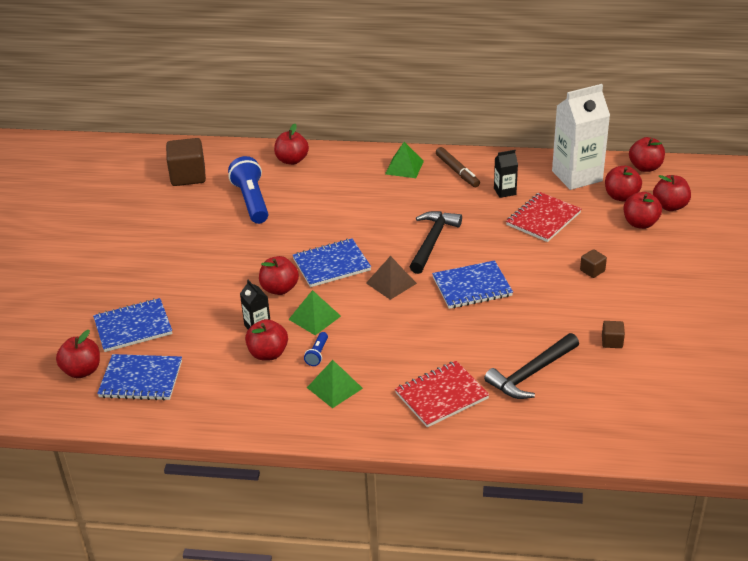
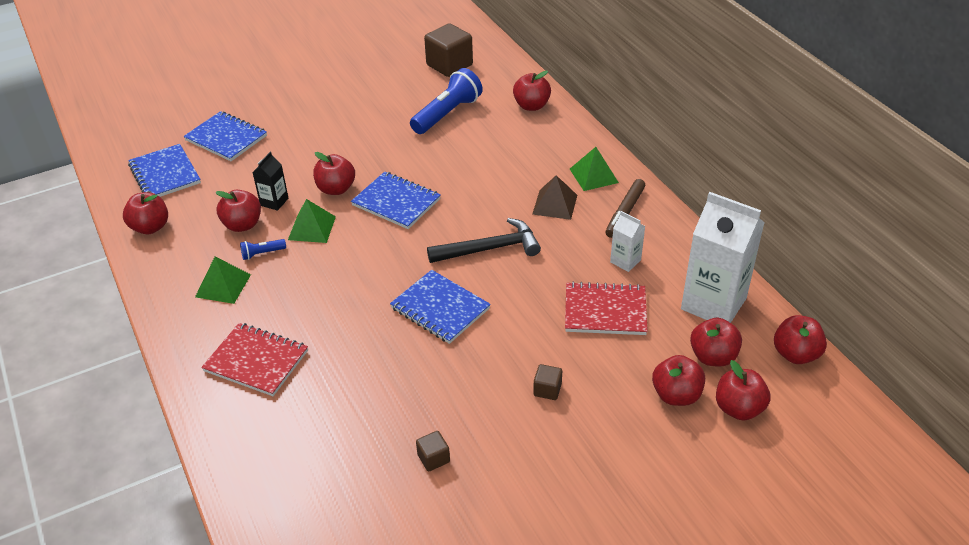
camera: 55 degrees right, 5 degrees up
(82, 371) = (156, 141): red apple -> red apple (150, 227)
(391, 283) = (400, 251): brown pyramid -> brown pyramid (555, 204)
(505, 191) = (625, 261): black carton -> white carton
(531, 373) = (333, 413): black hammer -> none

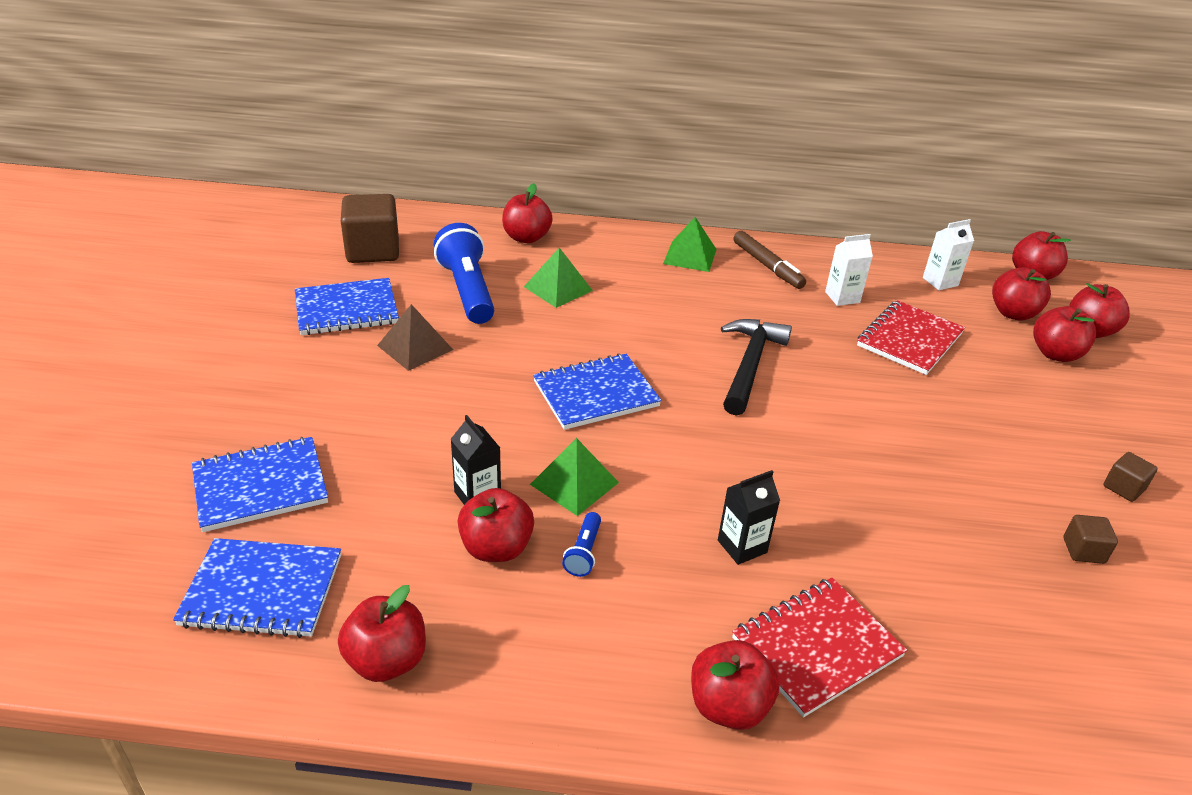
camera: 60 degrees left, 5 degrees down
(223, 285) = (619, 622): green pyramid -> green pyramid (558, 288)
(312, 307) = (742, 546): none -> black carton
(336, 189) = (513, 430): red apple -> red apple (728, 706)
(440, 308) = (826, 441): blue notebook -> blue notebook (346, 309)
(547, 390) = (1009, 424): brown cube -> brown cube (1123, 488)
(555, 204) = (713, 296): brown pyramid -> brown pyramid (415, 347)
(713, 304) = (940, 282): white carton -> white carton, size x0.47

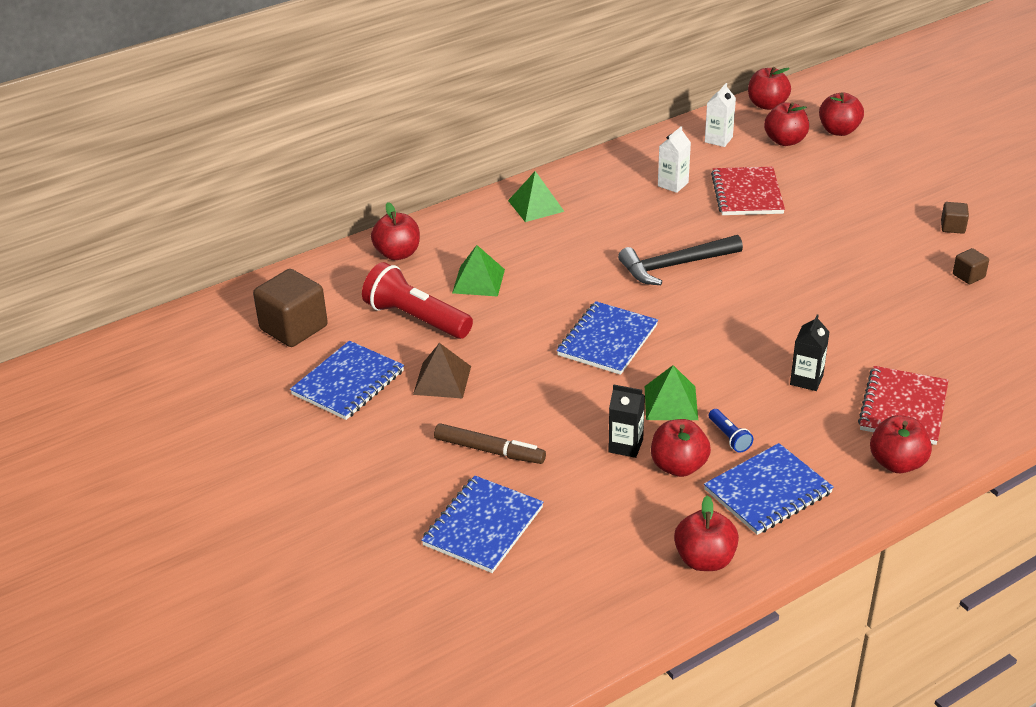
camera: 35 degrees left, 0 degrees up
(262, 590) = (580, 576): blue notebook -> blue notebook (768, 491)
(467, 290) = (415, 318): blue flashlight -> red flashlight
(749, 365) = (675, 266): black hammer -> black hammer turned 90 degrees counterclockwise
(767, 266) = (597, 186): brown marker -> brown marker (489, 450)
(1055, 354) = (837, 158): red apple -> none

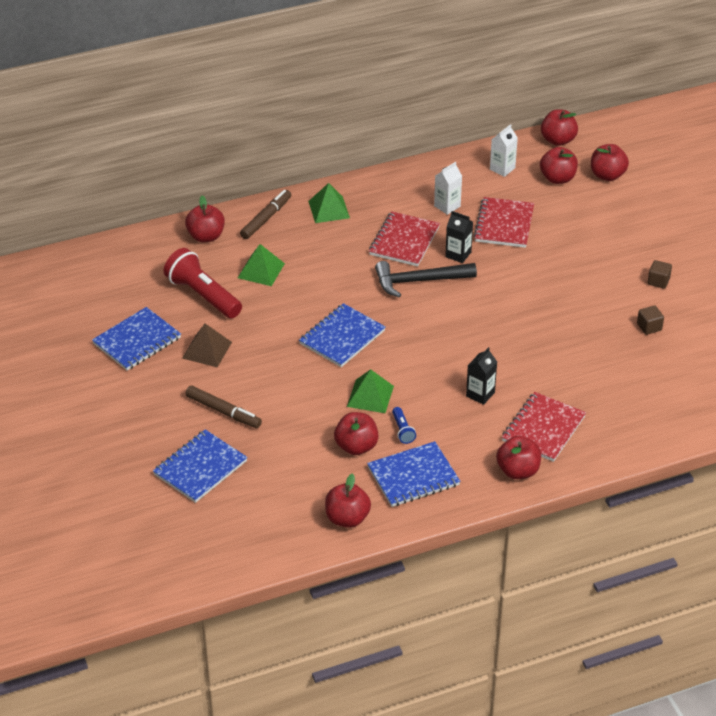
camera: 10 degrees right, 5 degrees up
(294, 328) = (109, 289): brown cube -> none
(464, 225) = (266, 219): none -> brown marker
(625, 446) = (324, 424): black carton -> black carton (458, 254)
(638, 226) = (404, 241): none -> red notebook

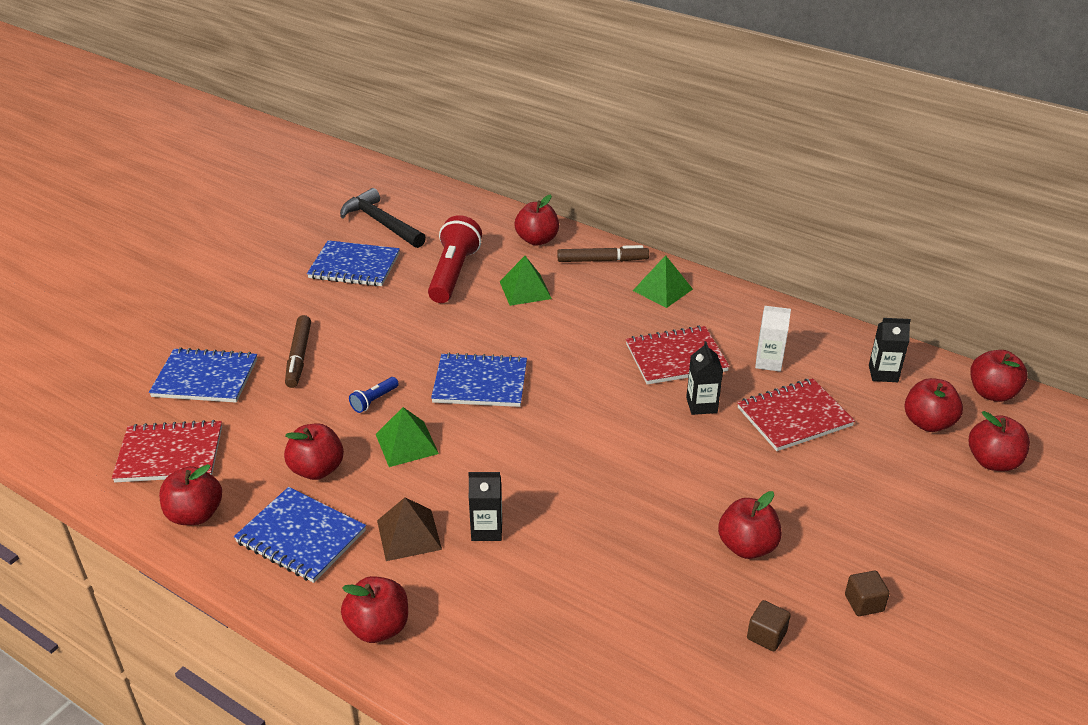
camera: 55 degrees right, 5 degrees down
(207, 350) = (379, 308): brown pyramid -> brown pyramid (408, 534)
(402, 430) = (371, 493): blue flashlight -> blue flashlight (374, 401)
(419, 281) = (625, 396): black hammer -> black hammer (381, 223)
(502, 169) = (883, 373): white carton -> black carton
(543, 429) = (475, 617): red notebook -> red notebook (170, 454)
(585, 300) = (747, 546): none -> red apple

